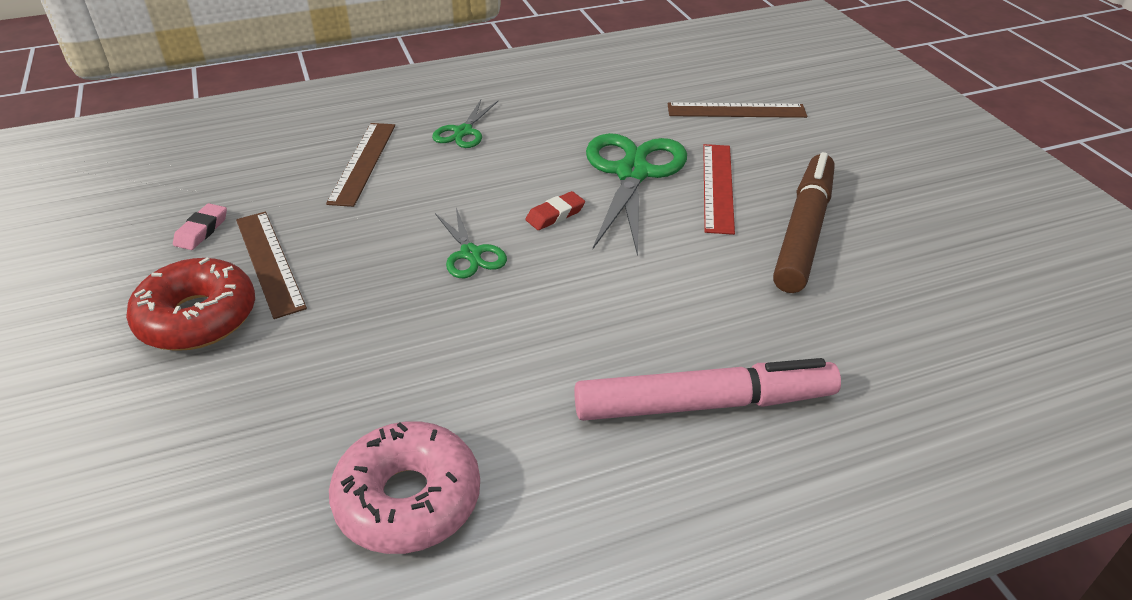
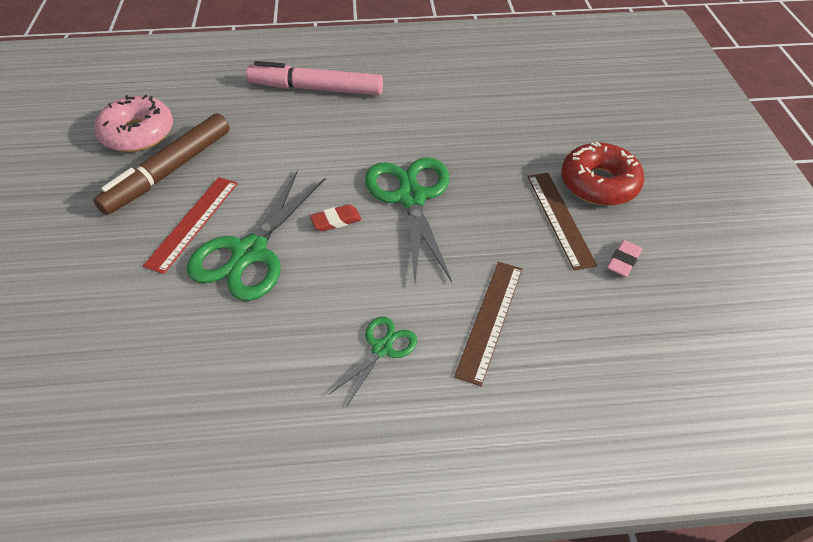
camera: 165 degrees left, 10 degrees up
(408, 499) = (469, 78): pink donut -> pink donut (138, 133)
(471, 254) = (411, 198): green scissors -> green scissors, size x1.93
(736, 111) = (87, 319): brown ruler -> none

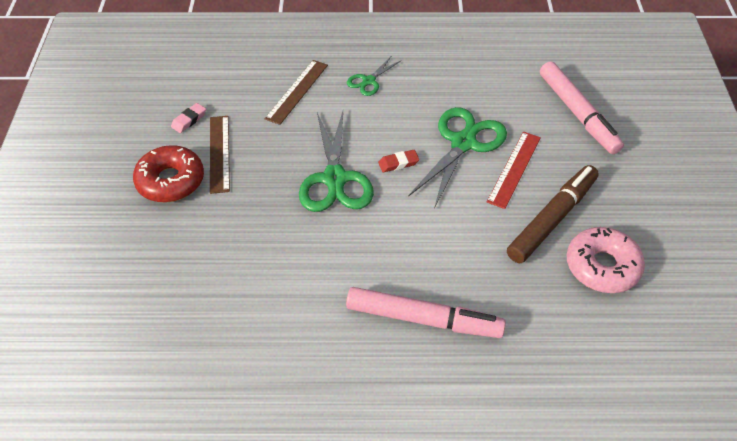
camera: 175 degrees left, 0 degrees up
(70, 310) = (577, 114): none -> pink marker

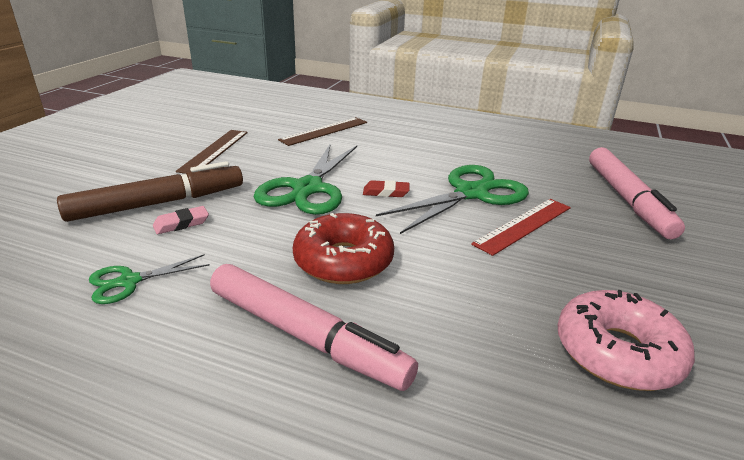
camera: 20 degrees right, 20 degrees down
(170, 181) = (151, 157): red donut -> red donut (343, 261)
(189, 120) = (211, 128): pink eraser -> pink eraser (181, 224)
(369, 81) = (398, 137): green scissors -> green scissors (129, 281)
(552, 219) = (555, 280): brown marker -> brown marker (158, 203)

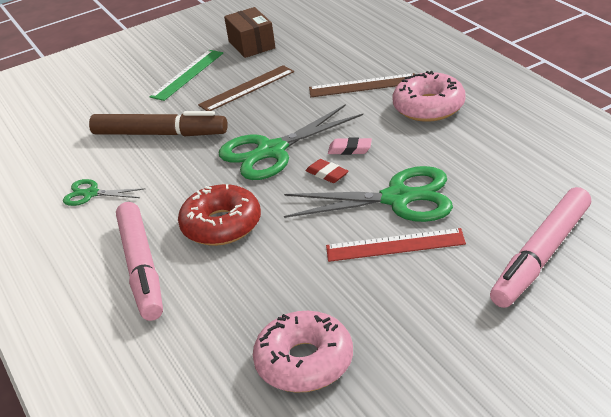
camera: 45 degrees right, 5 degrees up
(131, 152) = (187, 74): none -> green ruler
(177, 122) = (251, 45): none -> brown box
(181, 224) = (157, 157): pink eraser -> pink eraser (350, 149)
(398, 134) = (429, 107): none -> pink donut

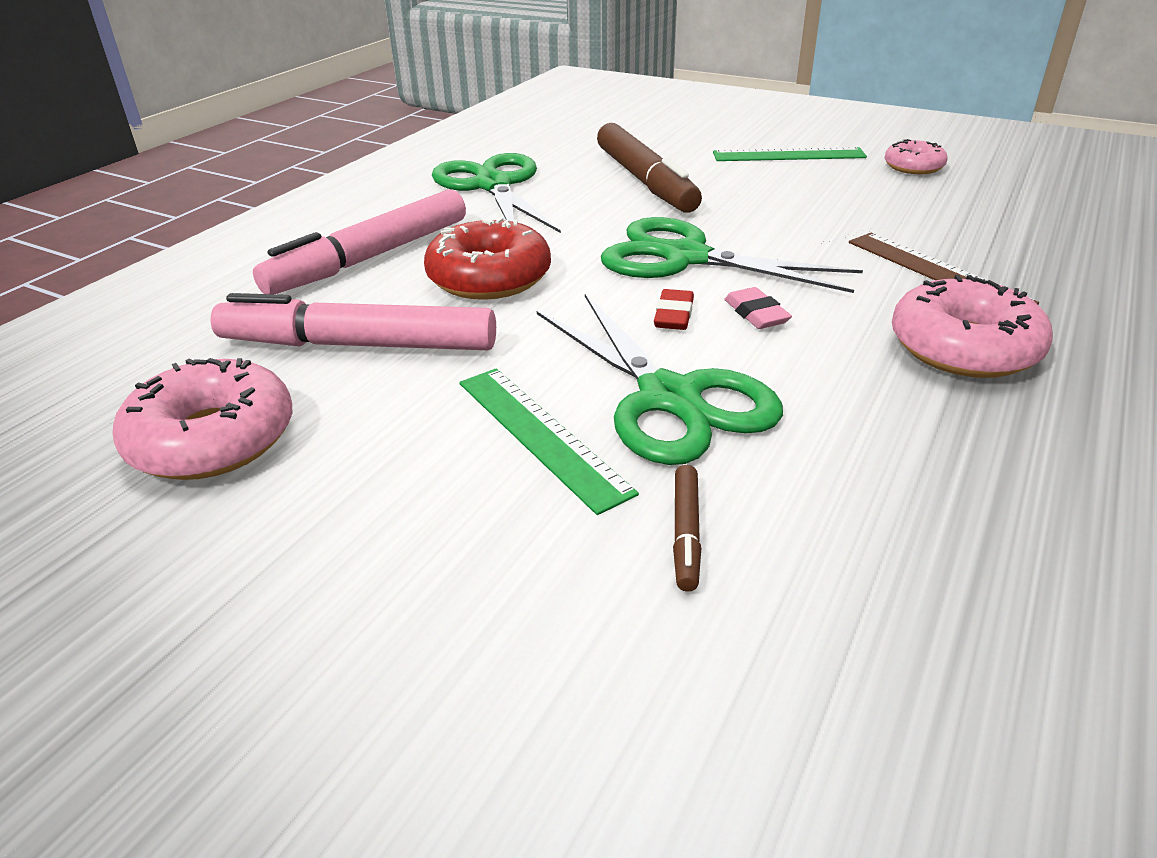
camera: 55 degrees right, 0 degrees up
(91, 194) = (493, 185): green scissors -> green scissors, size x1.93
(246, 88) = (809, 196): brown ruler -> none
(251, 45) = (913, 167): brown box -> pink donut
(395, 245) = (540, 435): red ruler -> green ruler
(493, 224) = (686, 533): none -> brown marker
(542, 256) = (631, 640): pink marker -> pink marker (358, 345)

